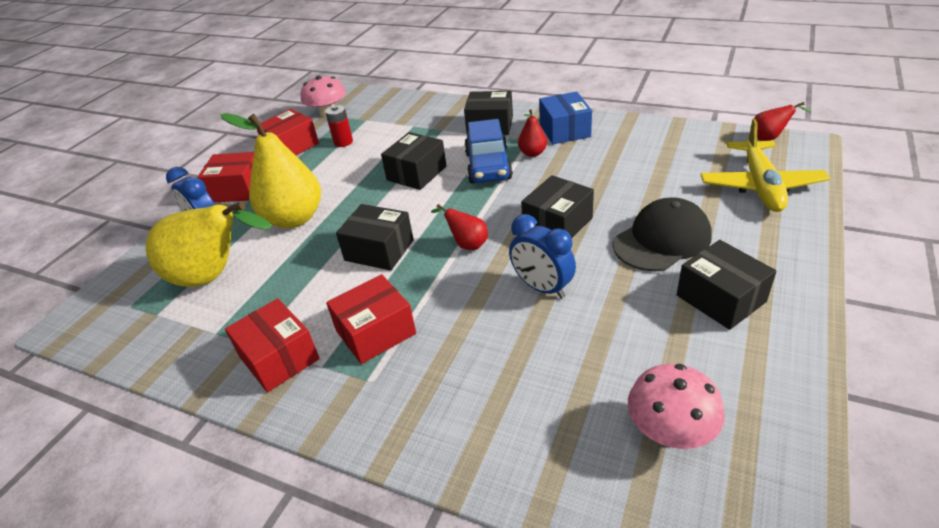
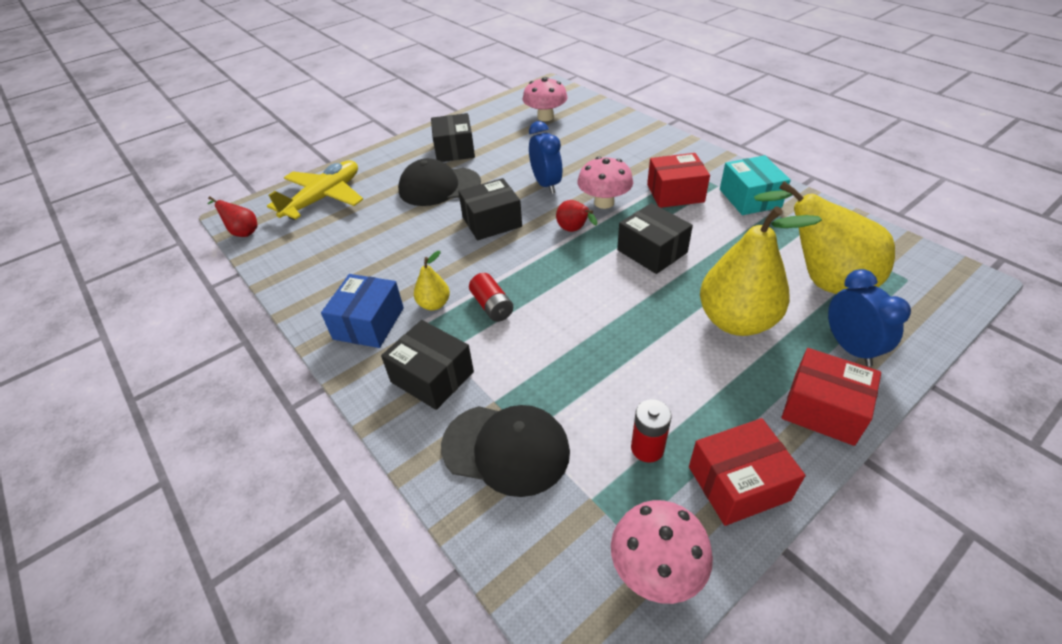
camera: 155 degrees left, 5 degrees up
(279, 358) = (750, 198): red box -> turquoise box
(416, 173) = (573, 331): black box -> none
(420, 118) = (506, 449): none -> black cap
(456, 287) = (604, 202): none -> pink mushroom
(488, 166) = (492, 306): blue car -> red battery
(532, 153) = (434, 304): red pear -> yellow pear

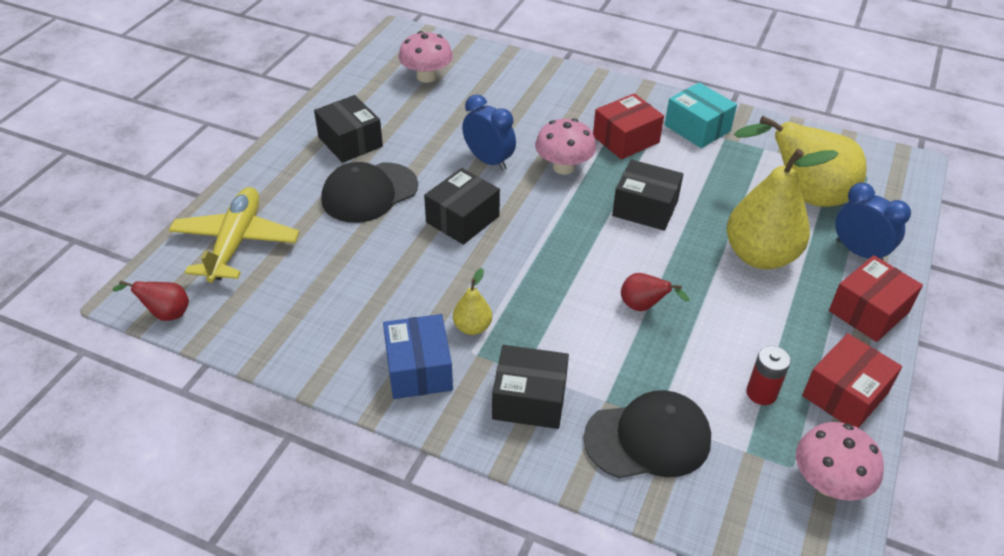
camera: 30 degrees left, 0 degrees up
(492, 306) = (533, 310): red battery -> none
(574, 230) = (556, 206): red pear -> red pear (643, 307)
(823, 409) = (868, 311): red box -> red box turned 45 degrees counterclockwise

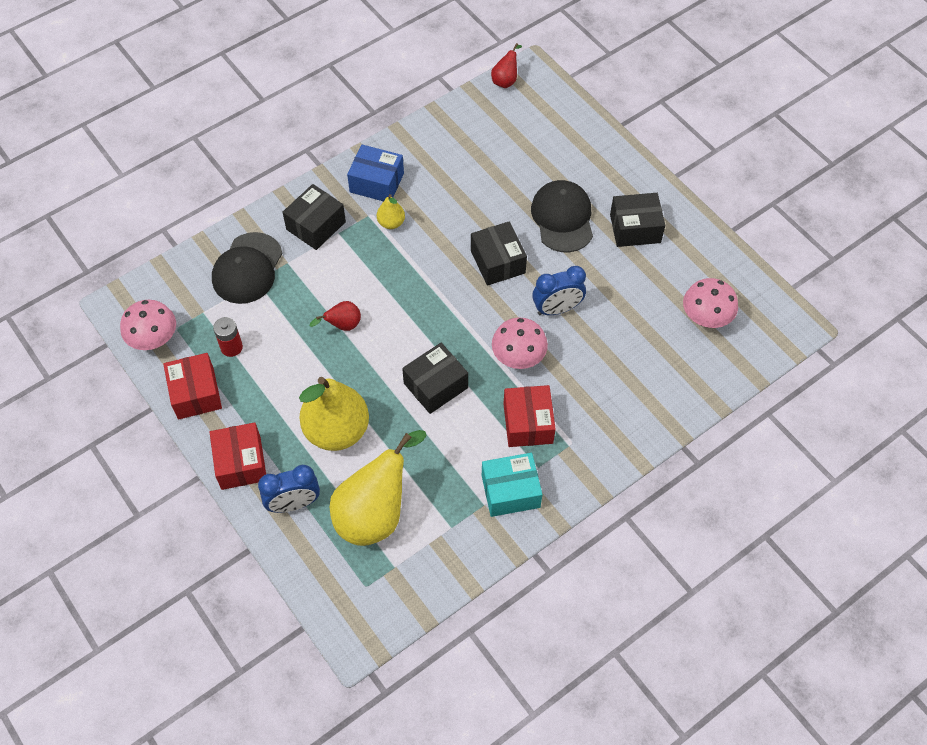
camera: 120 degrees right, 15 degrees up
(236, 242) = (553, 129): yellow plane -> none

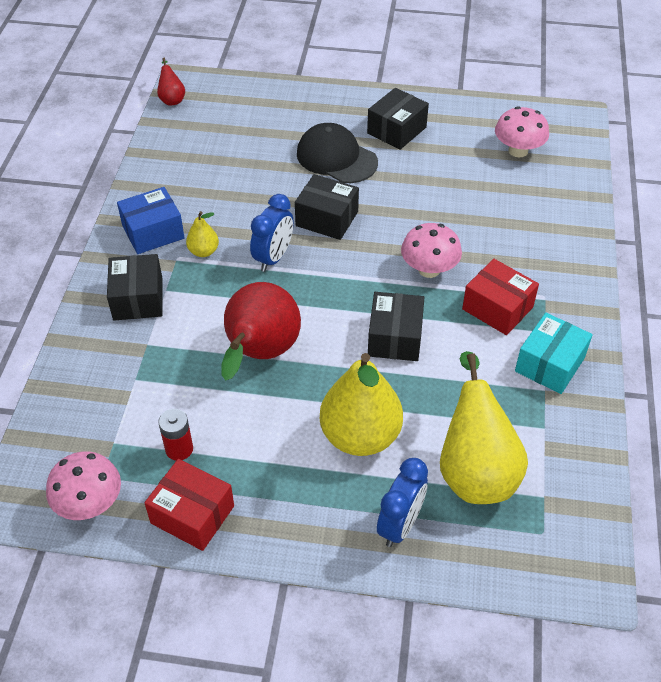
camera: 45 degrees left, 10 degrees down
(241, 463) = (310, 534): red box -> none
(247, 268) = (114, 376): black cap -> none
(342, 325) = (260, 354): red pear -> red pear, size x2.17
(557, 309) = (413, 218): blue clock -> blue clock (273, 258)

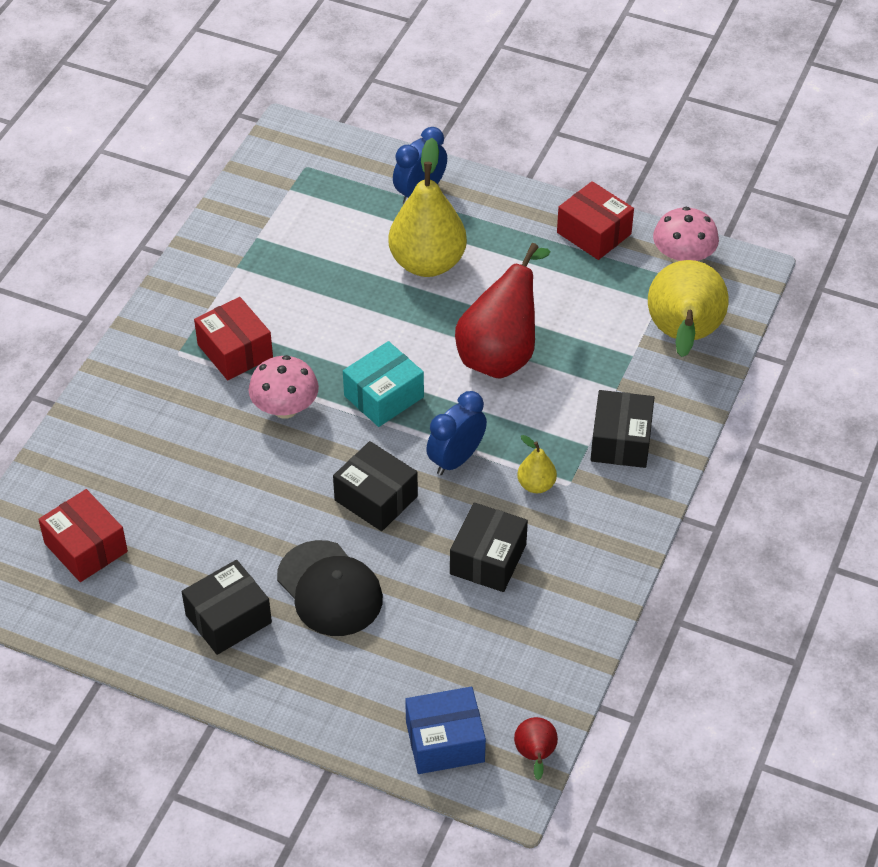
camera: 165 degrees left, 0 degrees up
(153, 232) = (593, 525): blue box -> blue box (445, 742)
(179, 449) = (597, 285): red battery -> none
(395, 338) = (356, 343): black box -> black box (488, 559)
(475, 470) = (337, 217): yellow pear -> yellow pear (683, 336)
(518, 151) = (86, 547): pink mushroom -> red box
(549, 364) = (216, 287): turquoise box -> turquoise box (384, 396)

